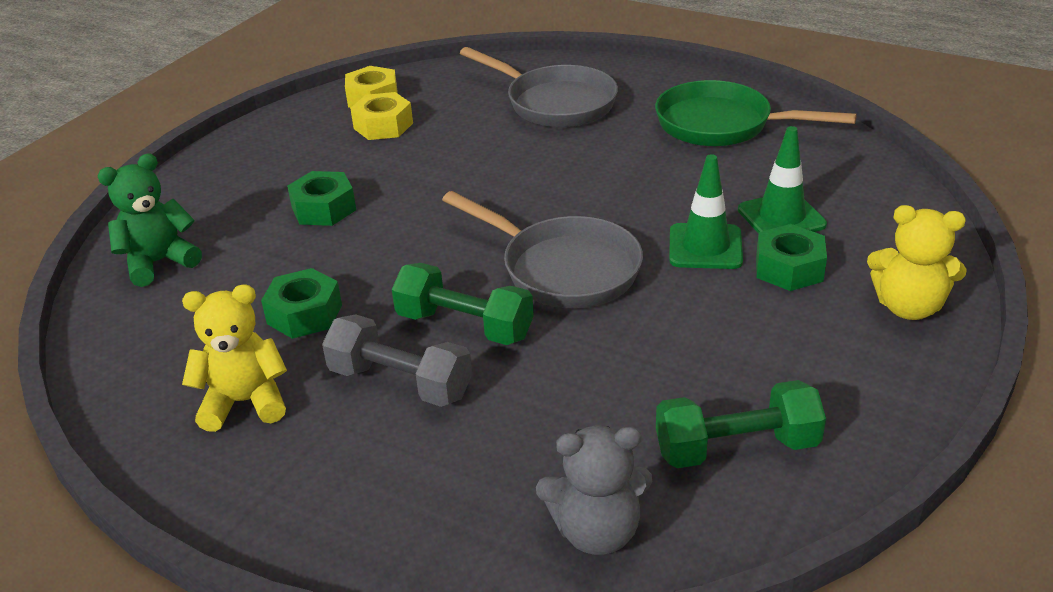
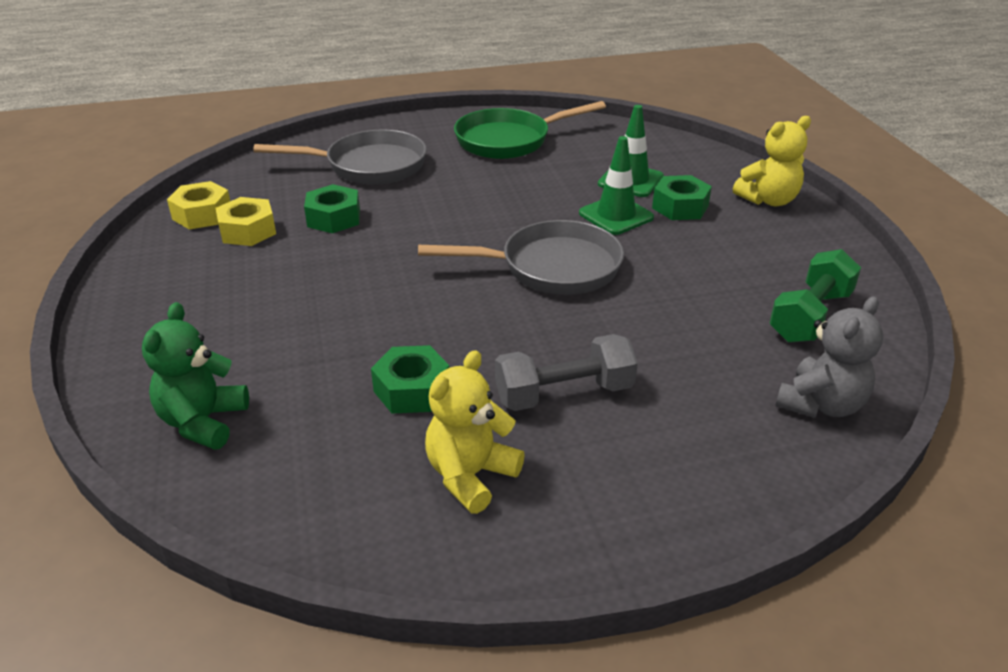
camera: 45 degrees left, 0 degrees up
(323, 209) = (297, 310): green nut -> green nut (334, 218)
(464, 326) = (546, 335): green dumbbell -> none

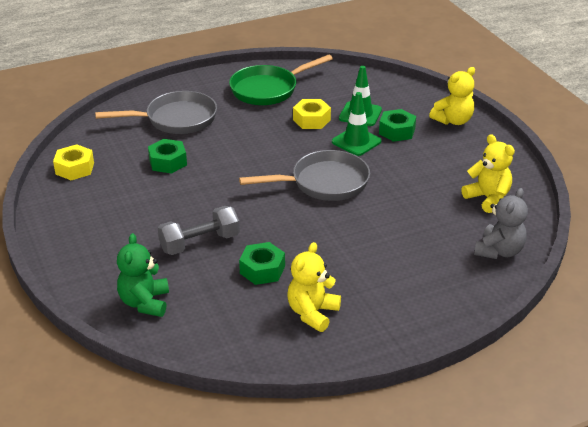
camera: 10 degrees left, 0 degrees up
(248, 231) = (113, 177): yellow nut -> yellow nut (311, 120)
(564, 393) = (352, 261): grey dumbbell -> grey dumbbell (200, 243)
(810, 316) = (488, 198): green dumbbell -> yellow teddy bear

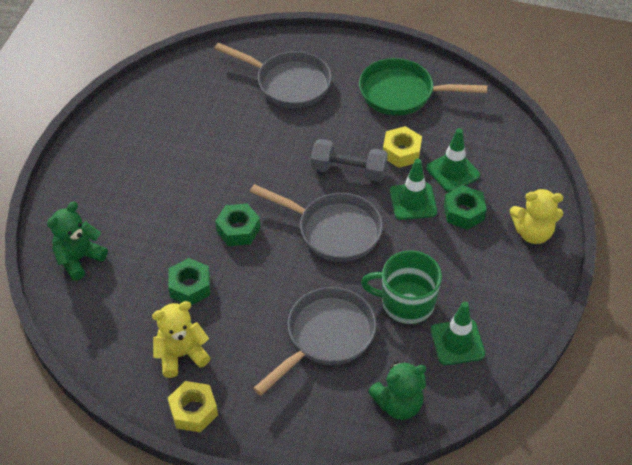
camera: 40 degrees right, 15 degrees up
(75, 168) = (161, 91): yellow nut -> yellow nut (193, 411)
(168, 162) = (234, 127): green nut -> green nut (238, 230)
(200, 243) = (173, 228): grey dumbbell -> grey dumbbell (348, 170)
(401, 242) = (326, 336): none -> grey pan
(427, 196) = (406, 303): none -> green mug
(488, 198) = (457, 342): yellow teddy bear -> green traffic cone
(499, 251) = (398, 404): grey teddy bear -> green teddy bear

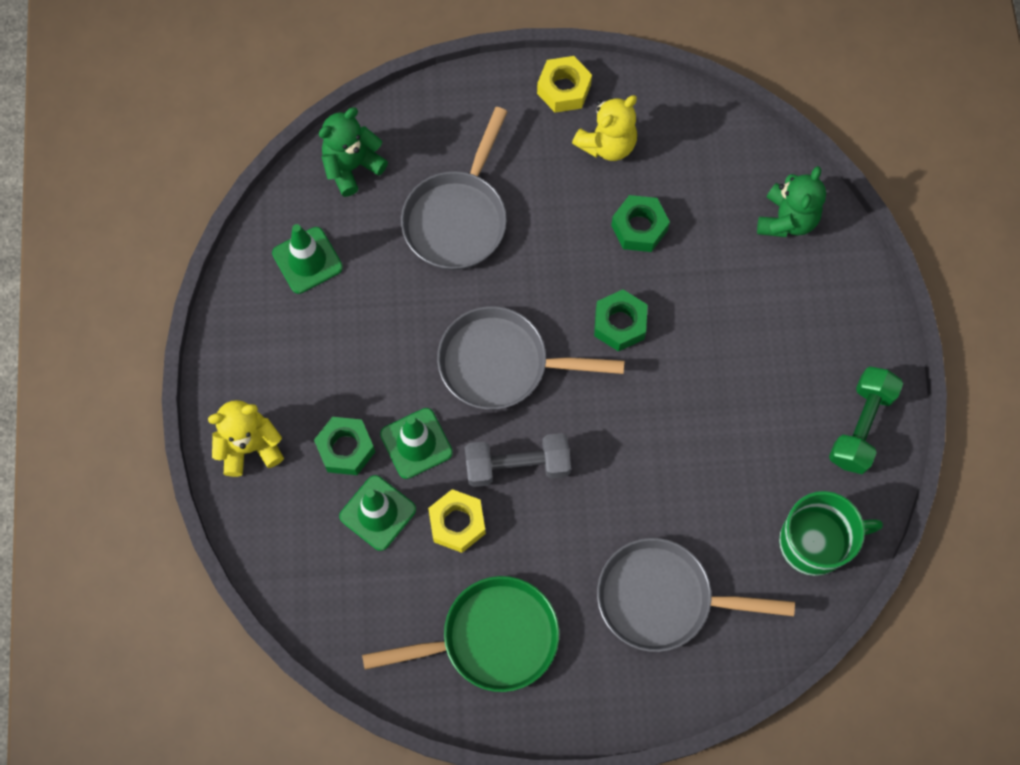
camera: 160 degrees right, 20 degrees up
(114, 129) = (861, 426): none -> green dumbbell
(406, 303) = (380, 291): green mug -> green mug (815, 542)

